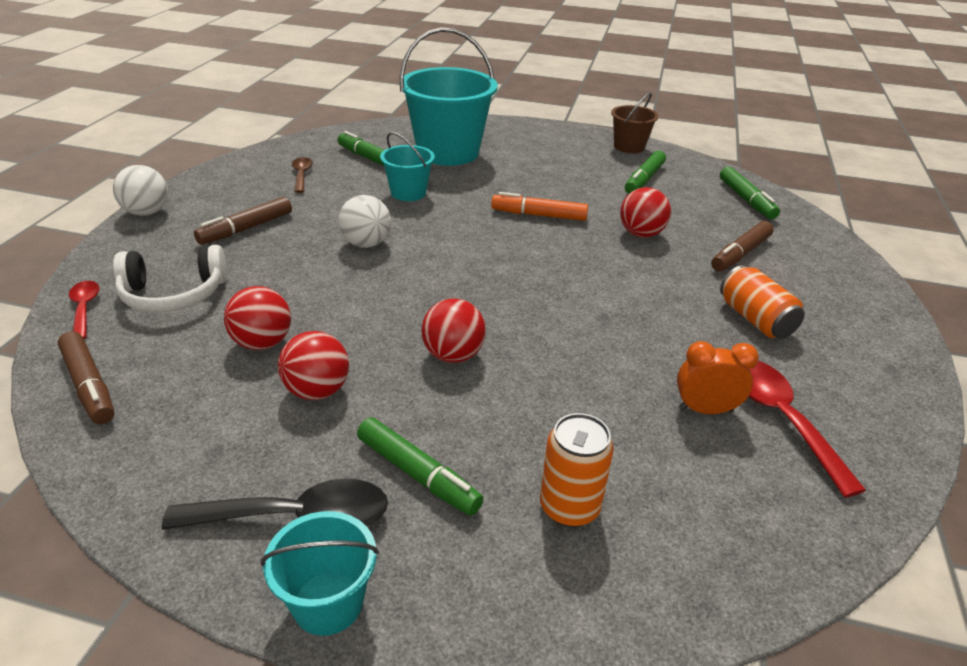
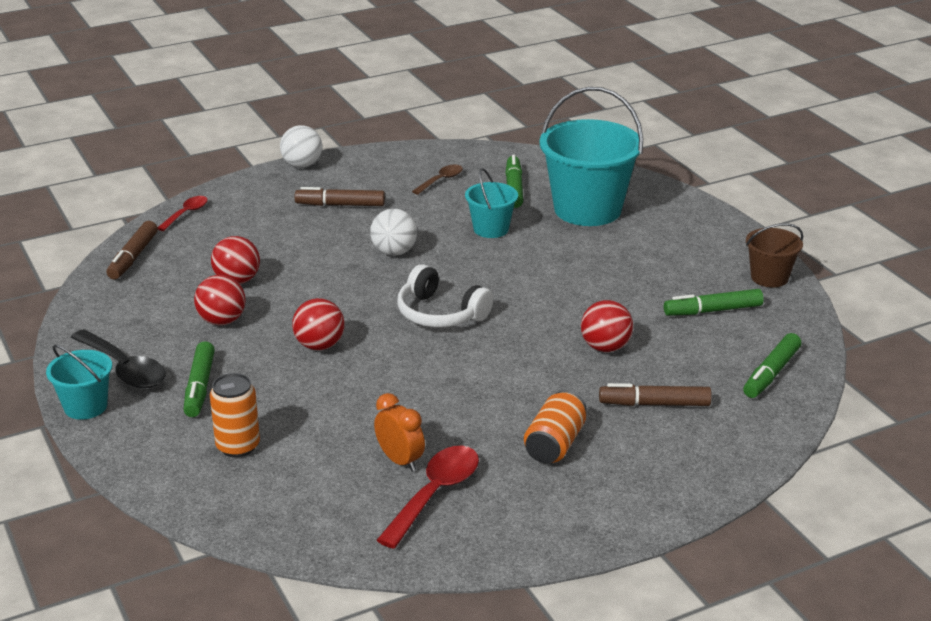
camera: 50 degrees right, 5 degrees down
(173, 294) = (238, 228): white headphones -> white headphones (440, 314)
(539, 215) = (554, 293): orange marker -> none

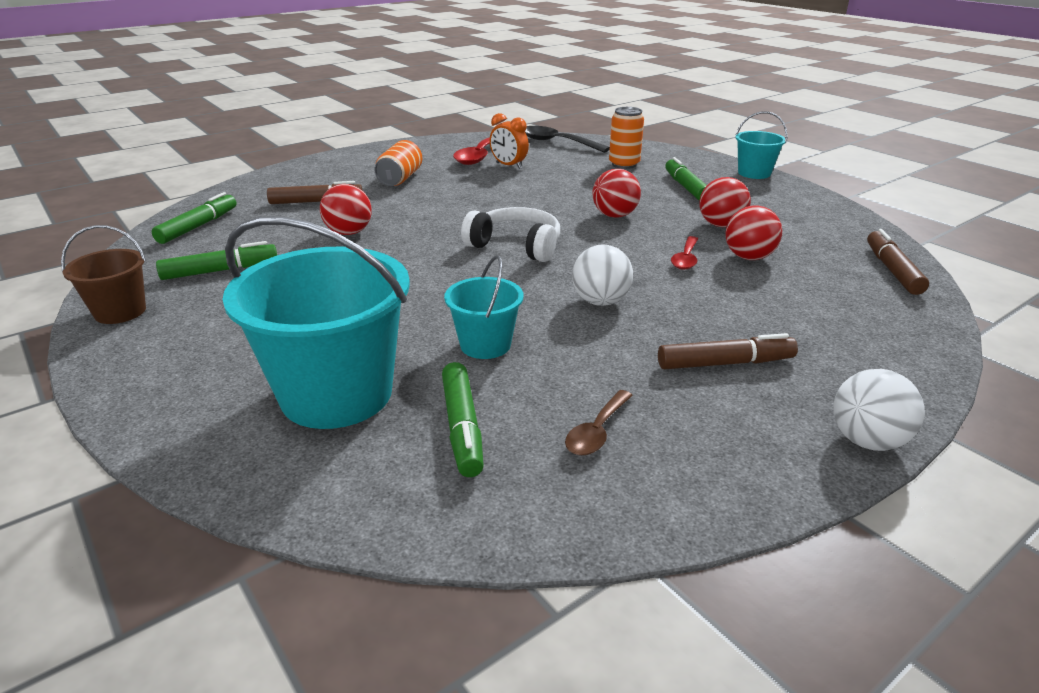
camera: 170 degrees right, 0 degrees up
(124, 369) = (758, 192): black spoon -> black spoon (556, 142)
(186, 214) = (918, 328): red spoon -> red spoon (685, 259)

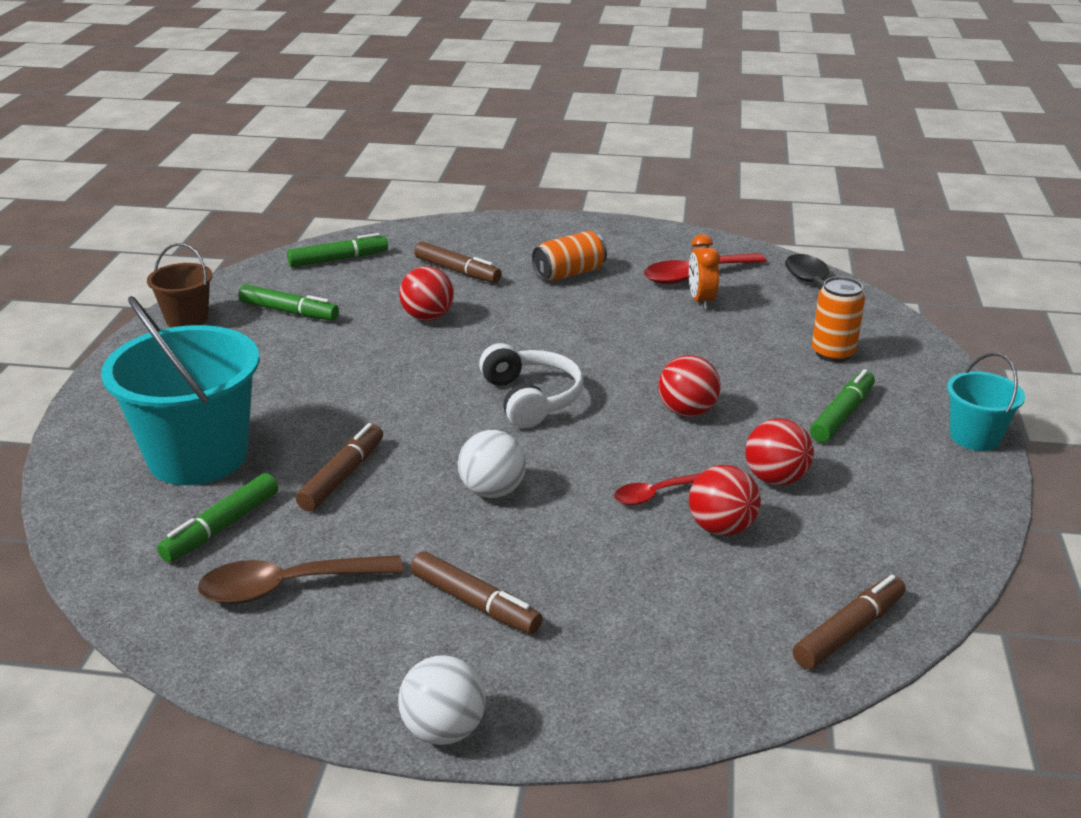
camera: 45 degrees right, 0 degrees up
(485, 345) = (342, 476): turquoise bucket -> brown marker
(597, 432) = (286, 587): brown spoon -> brown spoon, size x1.71

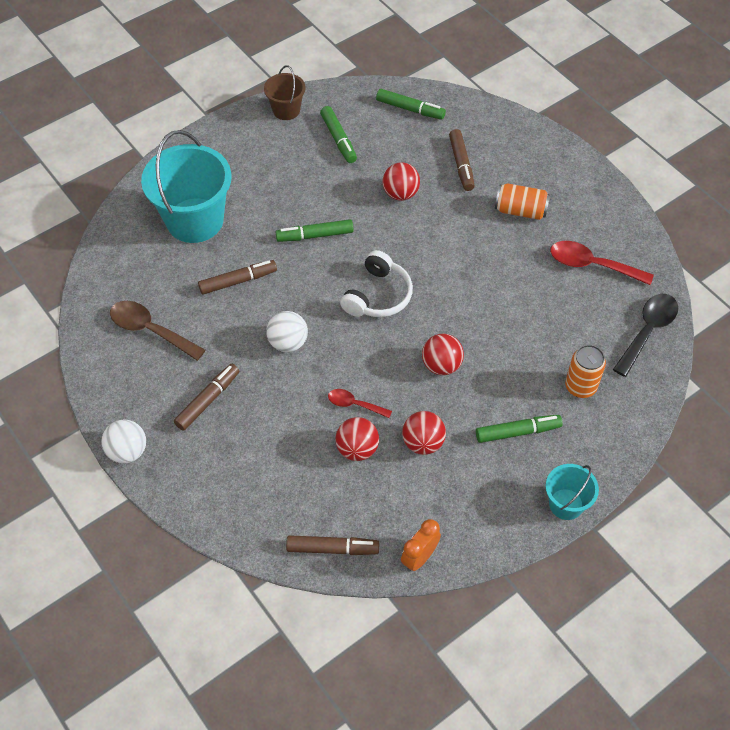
camera: 45 degrees right, 25 degrees up
(222, 527) = (161, 274): green marker -> green marker (315, 235)
(475, 603) = (207, 400): brown marker -> brown marker turned 135 degrees counterclockwise
(701, 301) = (565, 289): orange clock -> orange clock (419, 557)

